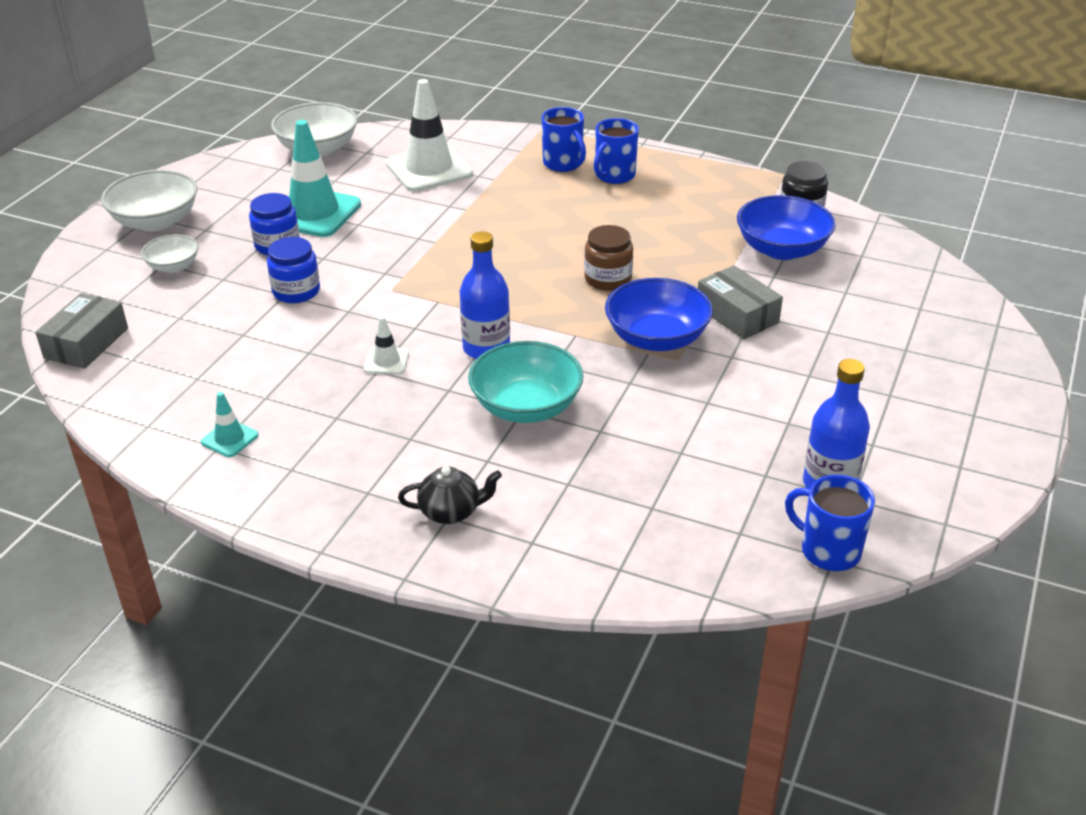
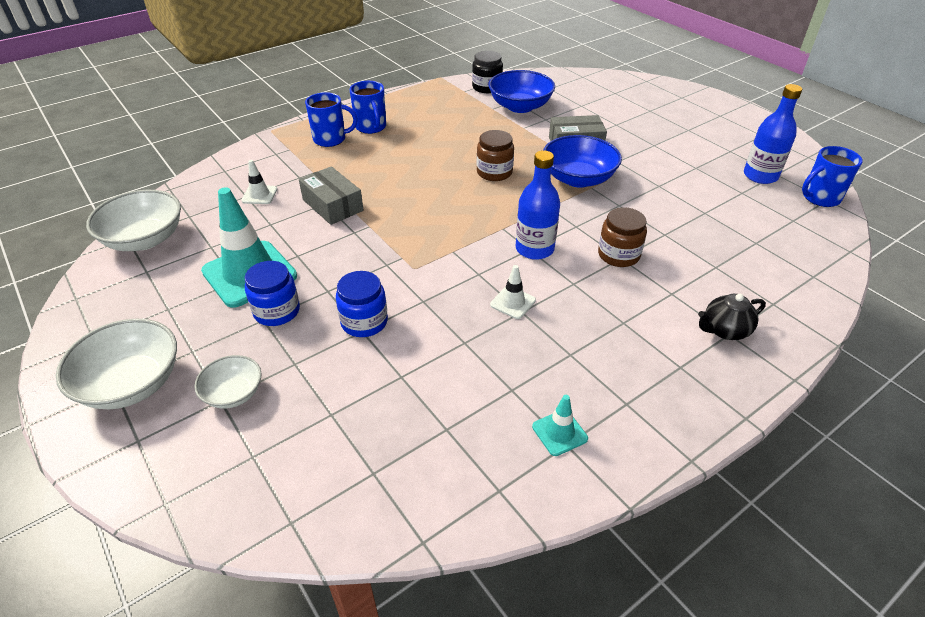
camera: 60 degrees left, 5 degrees up
(86, 343) = (310, 507): grey box -> grey box (332, 205)
(429, 169) = (259, 195): white traffic cone -> white traffic cone, size x0.46
(451, 512) = (724, 330): black teapot -> black teapot turned 135 degrees counterclockwise
(526, 406) = (618, 255): turquoise bowl -> brown jar

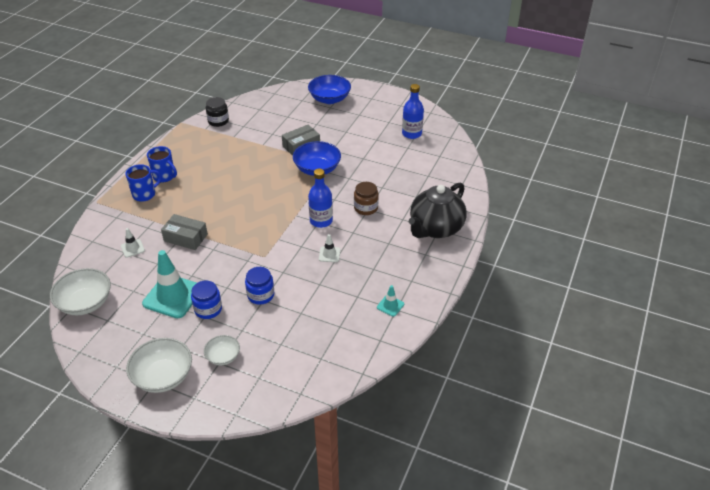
camera: 30 degrees left, 0 degrees up
(494, 172) = (266, 182): brown jar -> none
(520, 106) = (250, 129): blue bowl -> blue bowl (329, 99)
(724, 330) = (435, 228): black teapot -> black teapot, size x2.15
(820, 198) = (446, 137): blue mug -> none

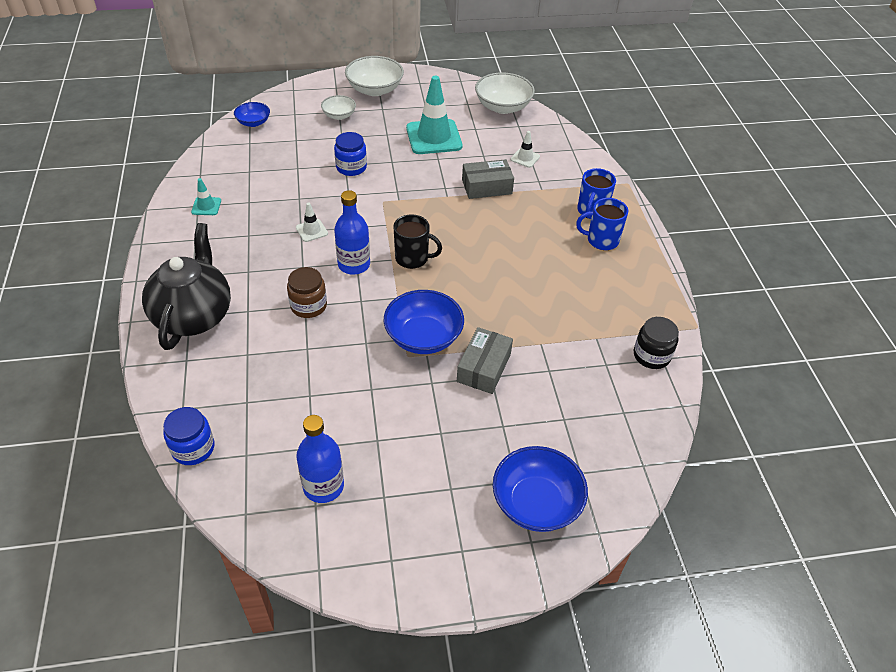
camera: 145 degrees right, 5 degrees up
(208, 309) = (389, 140): blue jar -> blue jar (193, 448)
(283, 210) = (412, 258): none -> black mug
(302, 383) = (253, 122): none -> blue bowl

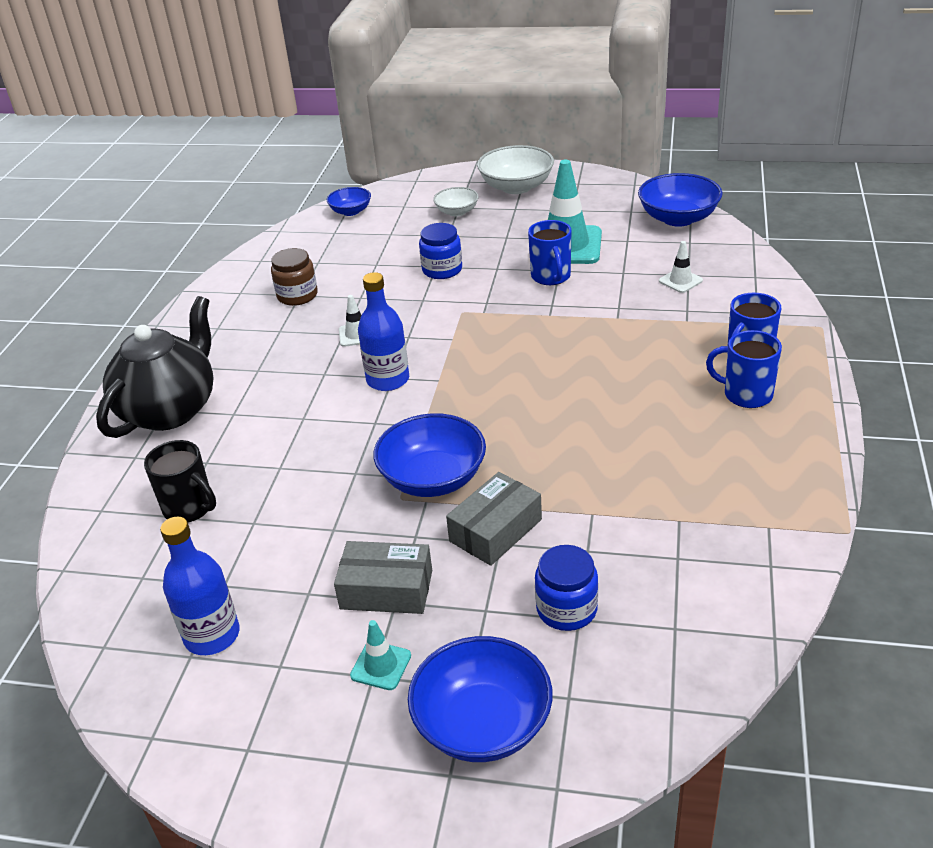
camera: 25 degrees right, 10 degrees down
(193, 448) = (87, 557): blue jar -> blue jar (566, 609)
(206, 206) = (249, 294): turquoise traffic cone -> turquoise traffic cone (381, 666)
(308, 306) = (307, 419): brown jar -> brown jar (297, 295)
(412, 258) = (466, 382): black mug -> black mug (189, 508)
(434, 164) = (551, 277): none -> blue mug
(486, 187) = (609, 310): grey box -> grey box (386, 589)
(503, 107) = (678, 218): white bowl -> blue bowl
(651, 355) = (755, 558): black jar -> none

